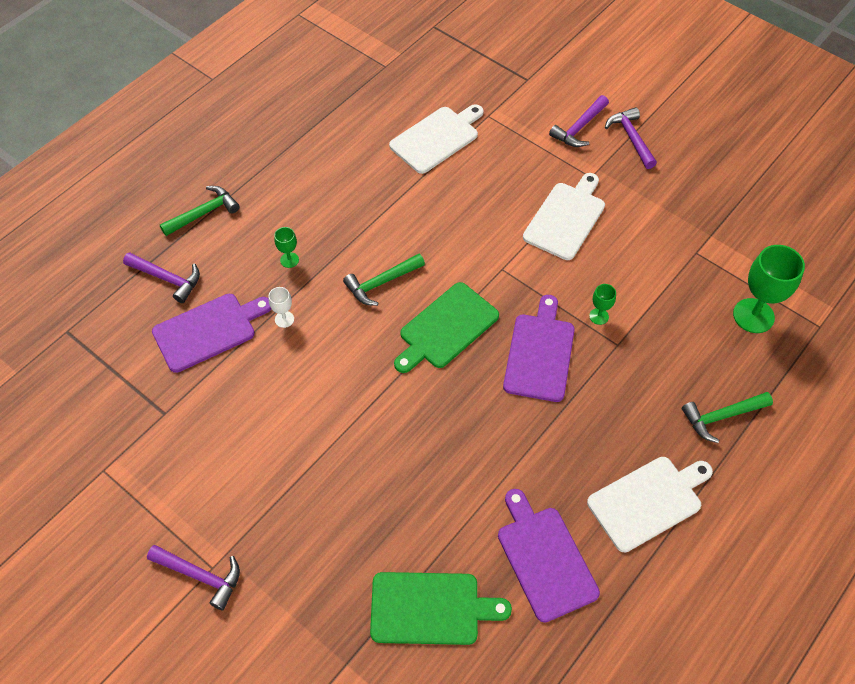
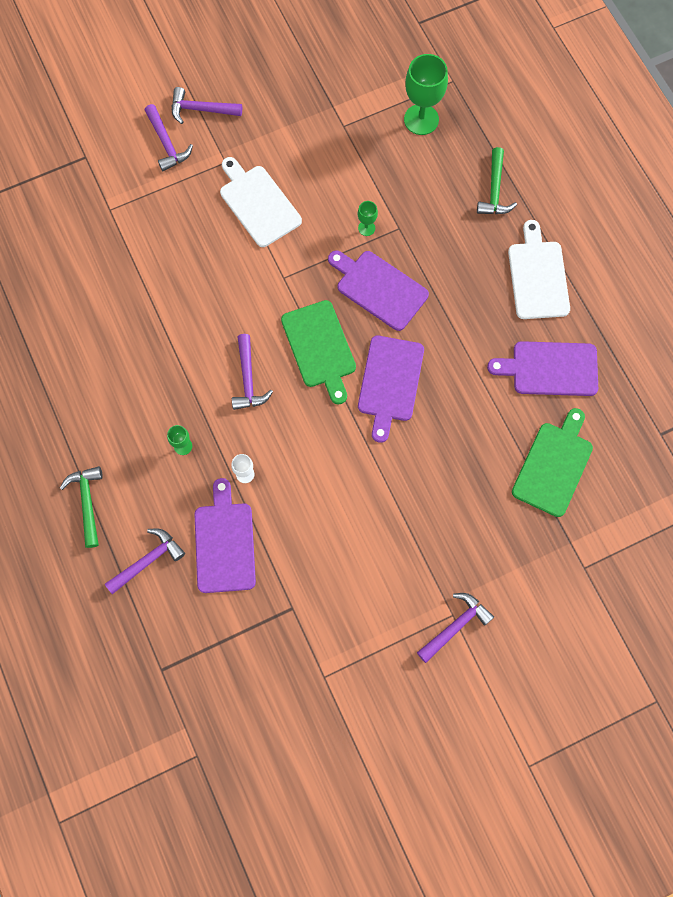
camera: 65 degrees left, 15 degrees up
(381, 283) = (248, 379): green hammer -> purple hammer
(437, 138) = (111, 264): white cutting board -> none
(442, 404) = (390, 382): none -> purple cutting board

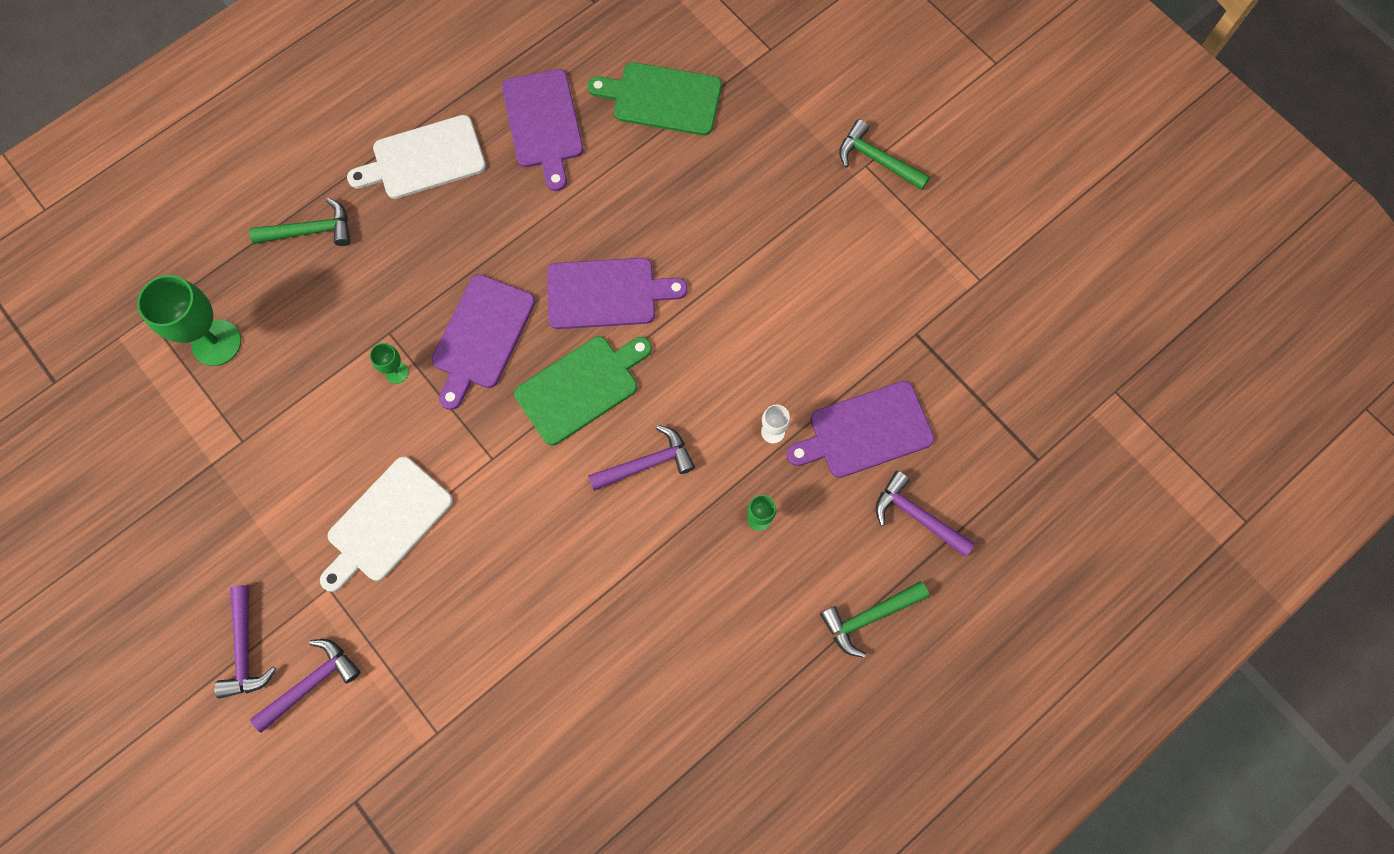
camera: 105 degrees left, 0 degrees up
(455, 626) = (876, 160): purple hammer -> green hammer

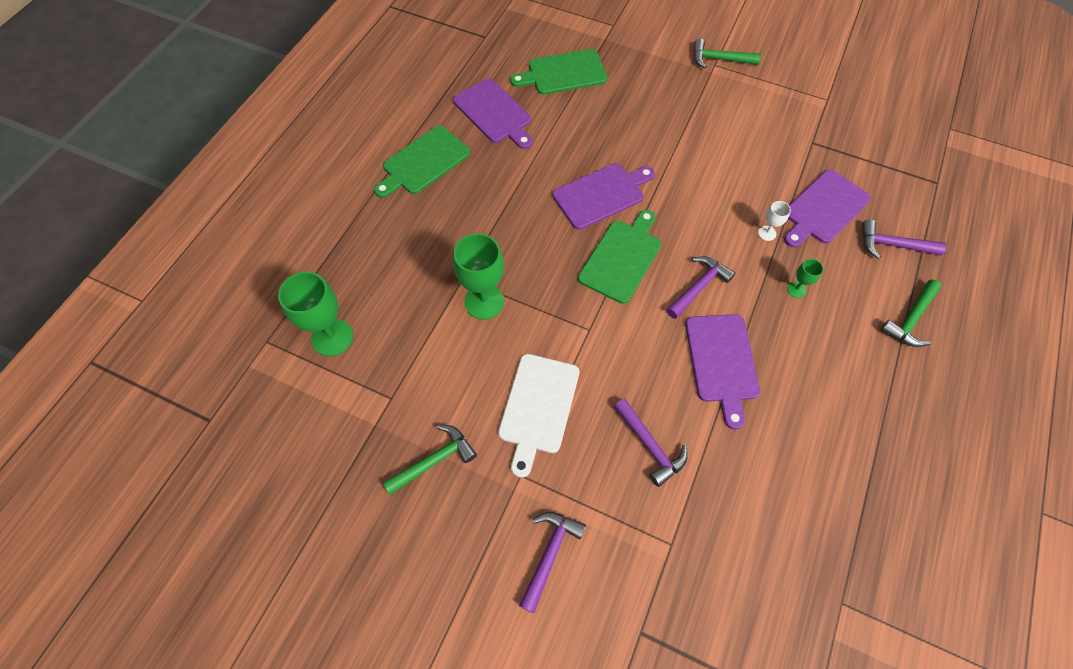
camera: 25 degrees left, 10 degrees down
(245, 649) = (480, 554): purple hammer -> purple hammer (650, 446)
(311, 231) = (366, 236): green hammer -> green hammer (434, 460)
(397, 372) = (484, 302): green goblet -> green goblet, size x2.10
(424, 159) = (423, 162): white cutting board -> green cutting board
(481, 336) = (531, 254): purple cutting board -> purple cutting board (721, 362)

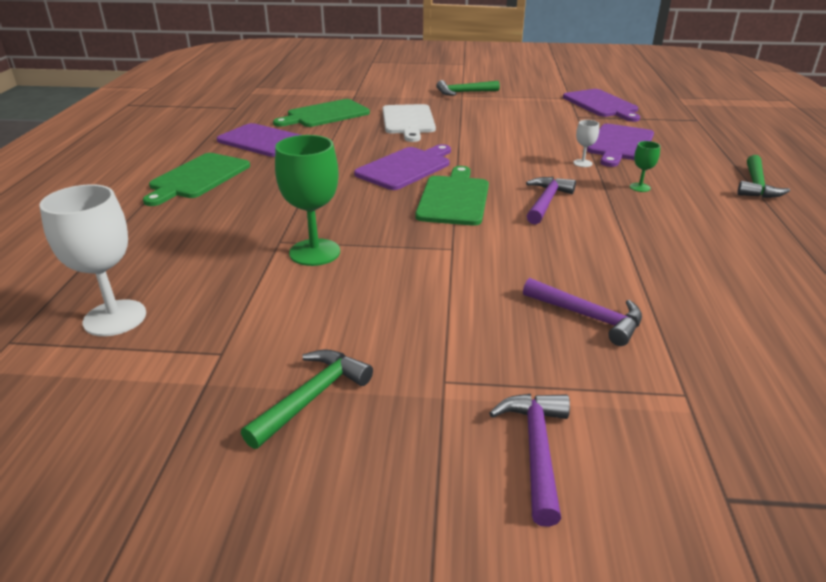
camera: 20 degrees left, 30 degrees down
(332, 337) = (115, 318): green goblet -> white goblet
(538, 407) = (429, 317): white cutting board -> white cutting board (408, 121)
(721, 362) = (612, 242): purple cutting board -> purple cutting board (601, 105)
(892, 245) = (696, 152): purple hammer -> none

